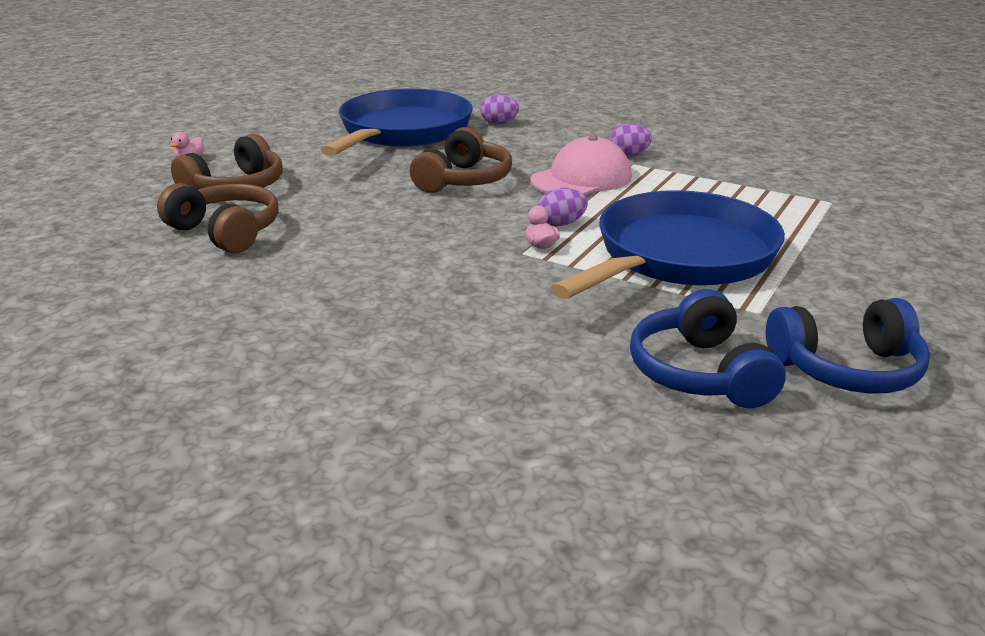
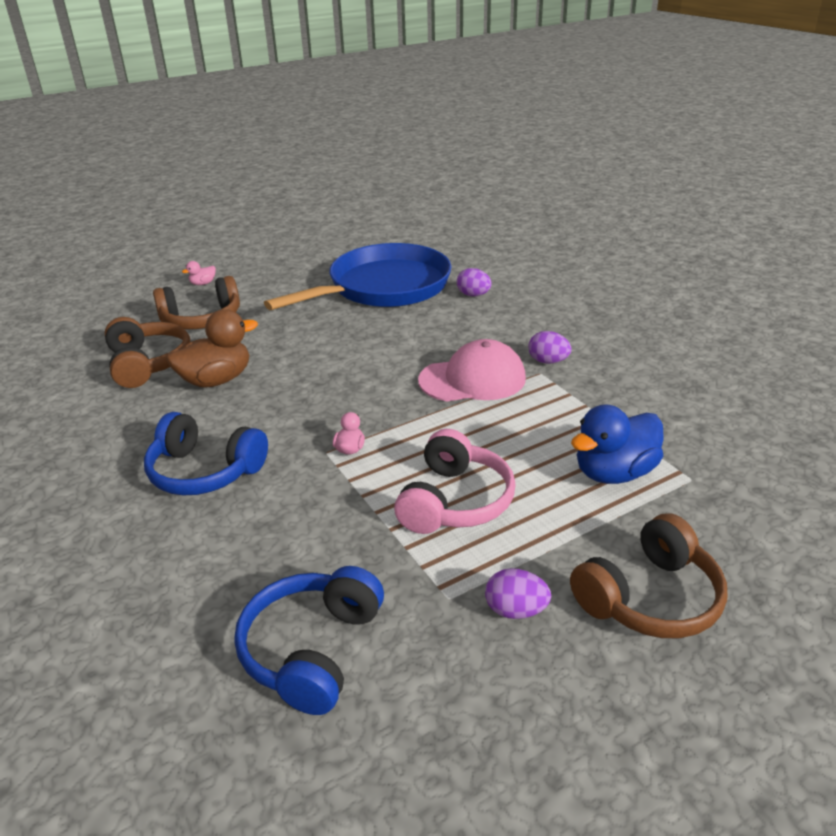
camera: 30 degrees right, 5 degrees up
(328, 228) = (216, 380): none -> brown duck
(463, 180) = (371, 355): brown headphones -> brown headphones (649, 597)
(561, 224) = (395, 429): purple egg -> purple egg (515, 610)
(679, 256) = (454, 501): blue pan -> pink headphones
(774, 211) = (614, 473): none -> blue duck
(847, 369) = (449, 706): blue headphones -> blue headphones (205, 471)

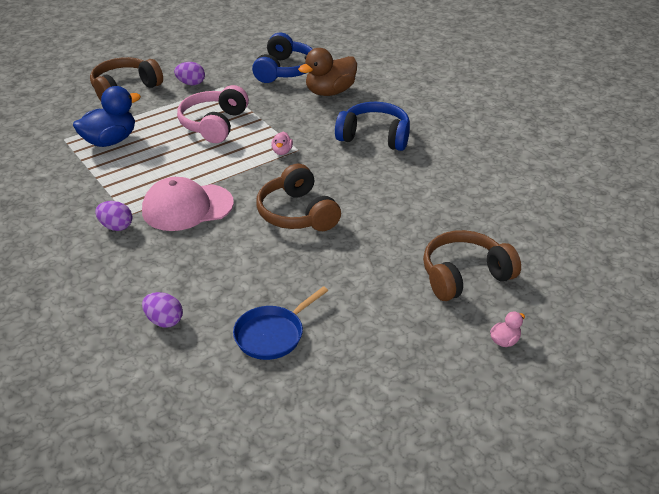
camera: 175 degrees right, 5 degrees up
(147, 364) = (479, 219): brown headphones -> brown headphones (297, 213)
(216, 380) = (406, 203): brown duck -> brown duck (330, 92)
(383, 287) = (272, 334): blue pan -> blue pan, size x0.46

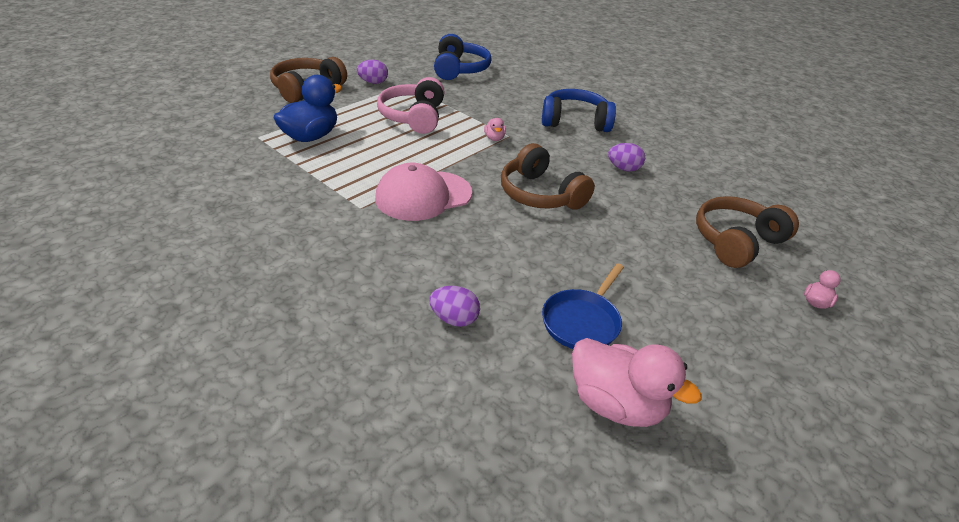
camera: 15 degrees left, 0 degrees up
(116, 227) = (353, 221): purple egg -> purple egg (623, 169)
(263, 404) = (616, 404): none -> pink duck
(330, 92) = (512, 86): brown duck -> none

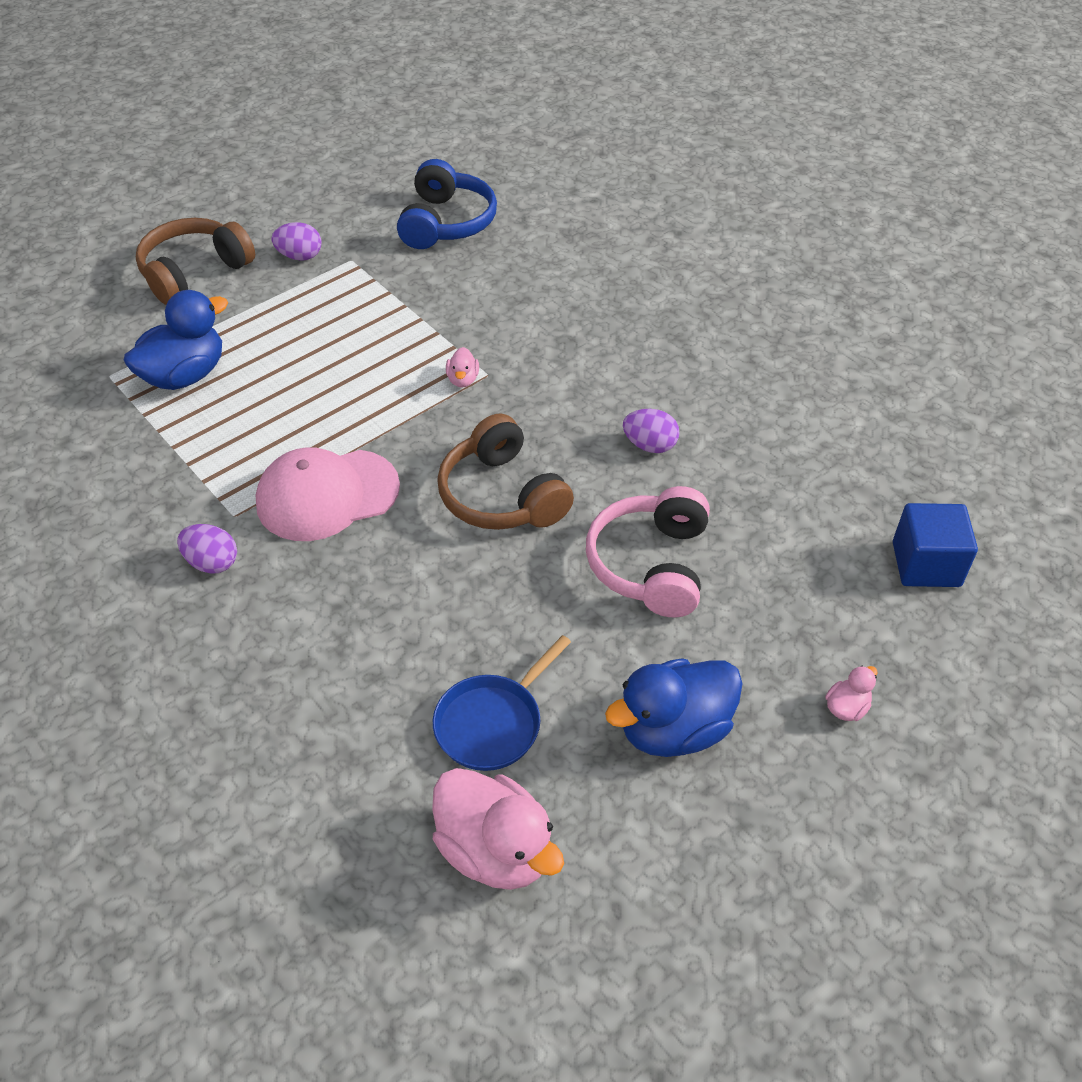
camera: 10 degrees right, 10 degrees up
(414, 117) = (348, 333): pink headphones -> pink headphones (651, 565)
(454, 319) = (320, 710): purple egg -> purple egg (212, 562)
(575, 121) = (604, 343): blue headphones -> none
(709, 320) = (674, 729): none -> blue duck
(736, 242) = (773, 594): brown headphones -> none
(820, 224) = (926, 564): none -> blue cube

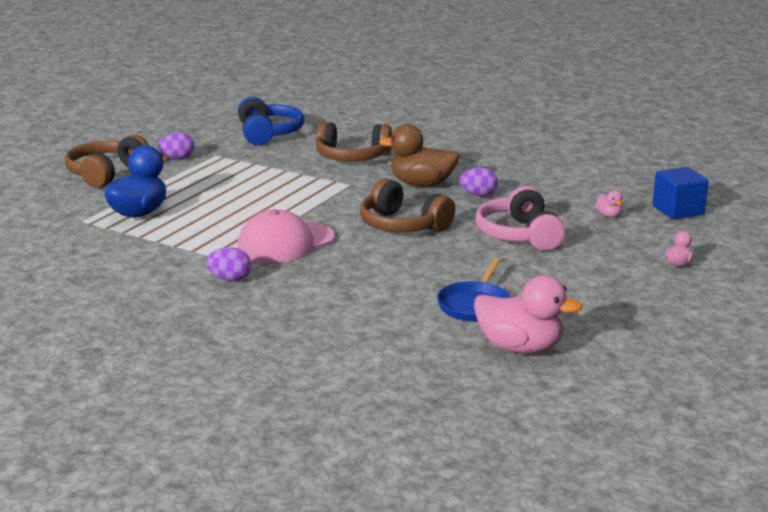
camera: 20 degrees left, 25 degrees down
(463, 380) = (336, 188): pink duck -> pink duck (608, 215)
(526, 307) = (352, 157): none -> brown headphones
(584, 398) = (422, 184): none -> brown duck
(674, 729) = (587, 288): blue duck -> none

